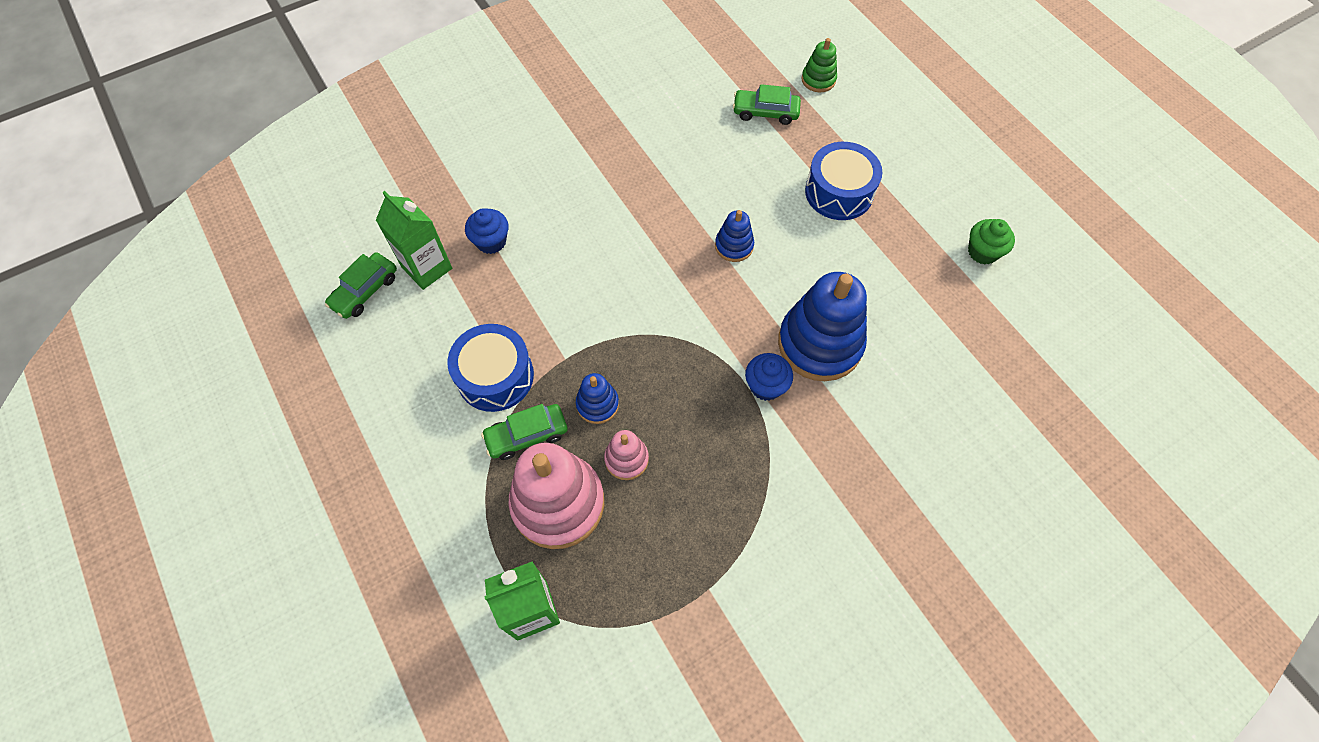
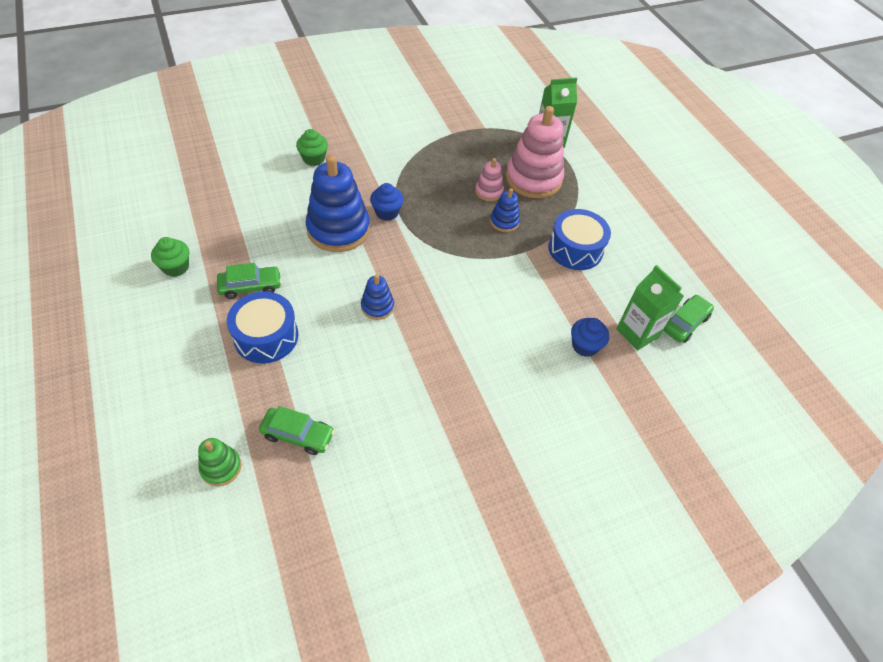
camera: 175 degrees left, 10 degrees down
(527, 435) = (552, 213): green car -> green car (250, 286)
(910, 469) = (314, 159): none -> green cupcake

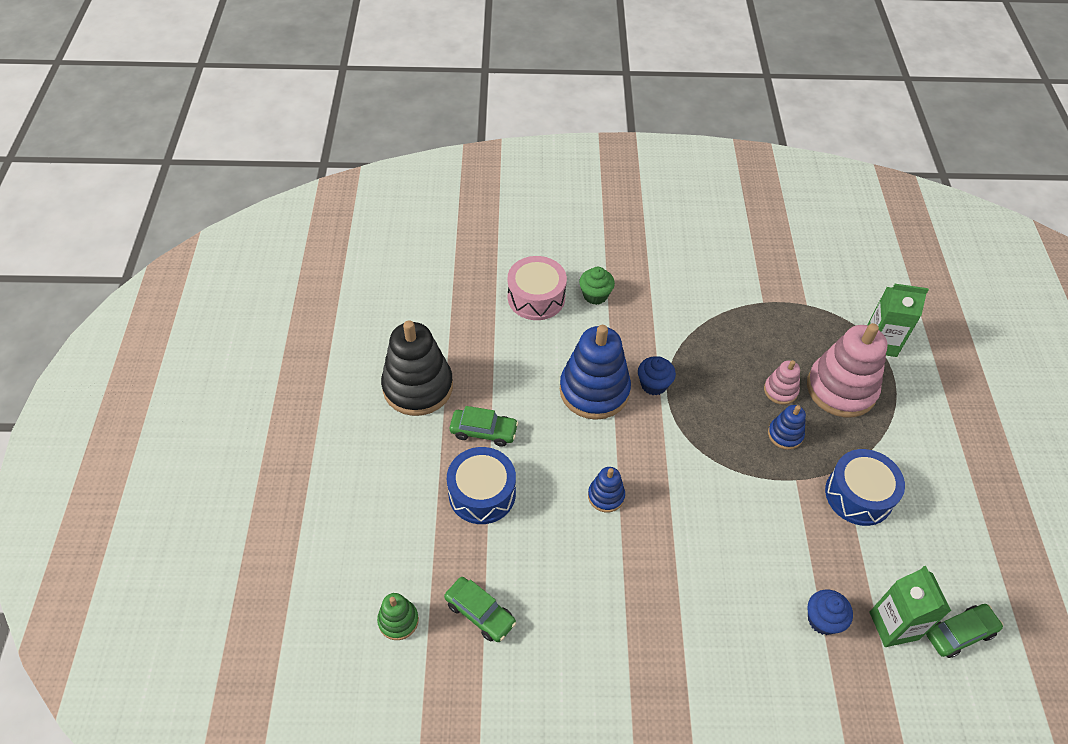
camera: 25 degrees right, 0 degrees up
(176, 267) = (418, 387): green cupcake -> black stacking toy
(262, 172) = (536, 297): none -> pink drum

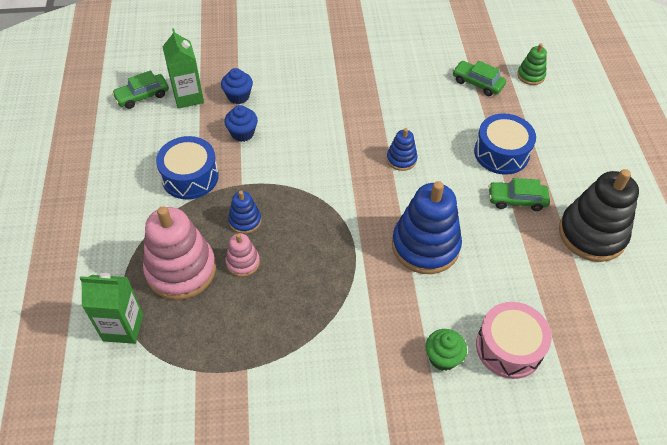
camera: 175 degrees right, 0 degrees up
(653, 384) = (368, 257): blue cupcake -> blue cupcake (242, 133)

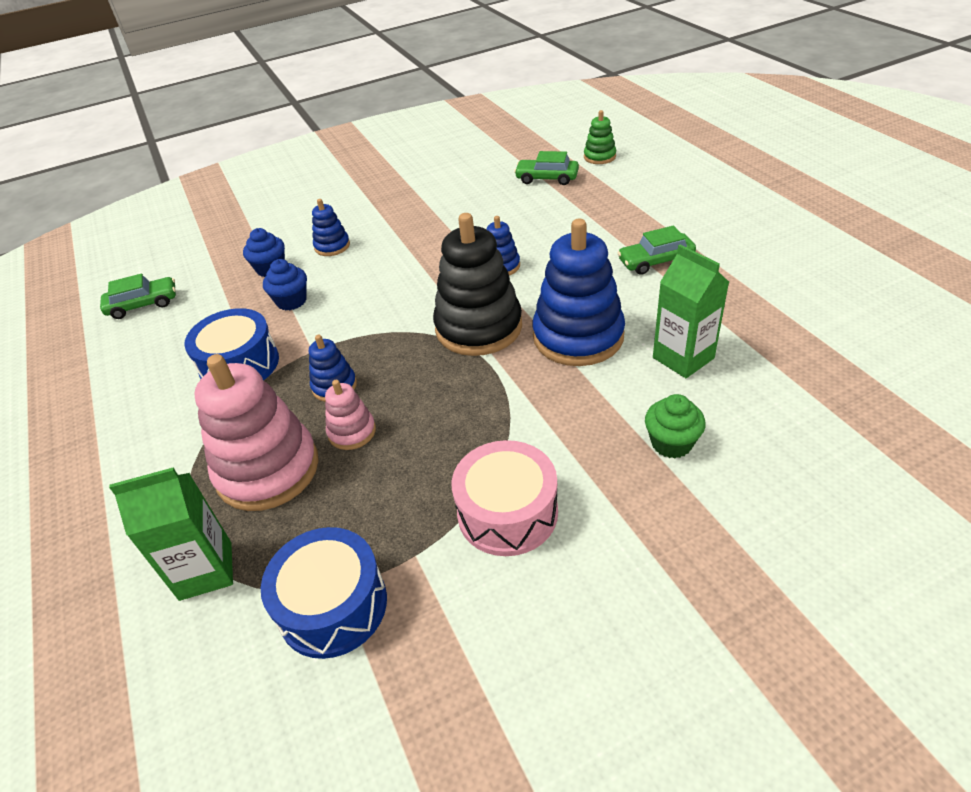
camera: 15 degrees left, 10 degrees down
(142, 96) = (143, 304): green car -> green car turned 150 degrees counterclockwise
(188, 97) = (205, 288): green carton -> green carton (683, 358)
(289, 91) = (332, 246): none -> blue stacking toy
(501, 153) = (611, 227): blue drum -> blue drum (333, 605)
(509, 347) = (744, 403): pink drum -> pink drum (507, 512)
(592, 234) = (759, 264): black stacking toy -> black stacking toy (478, 327)

